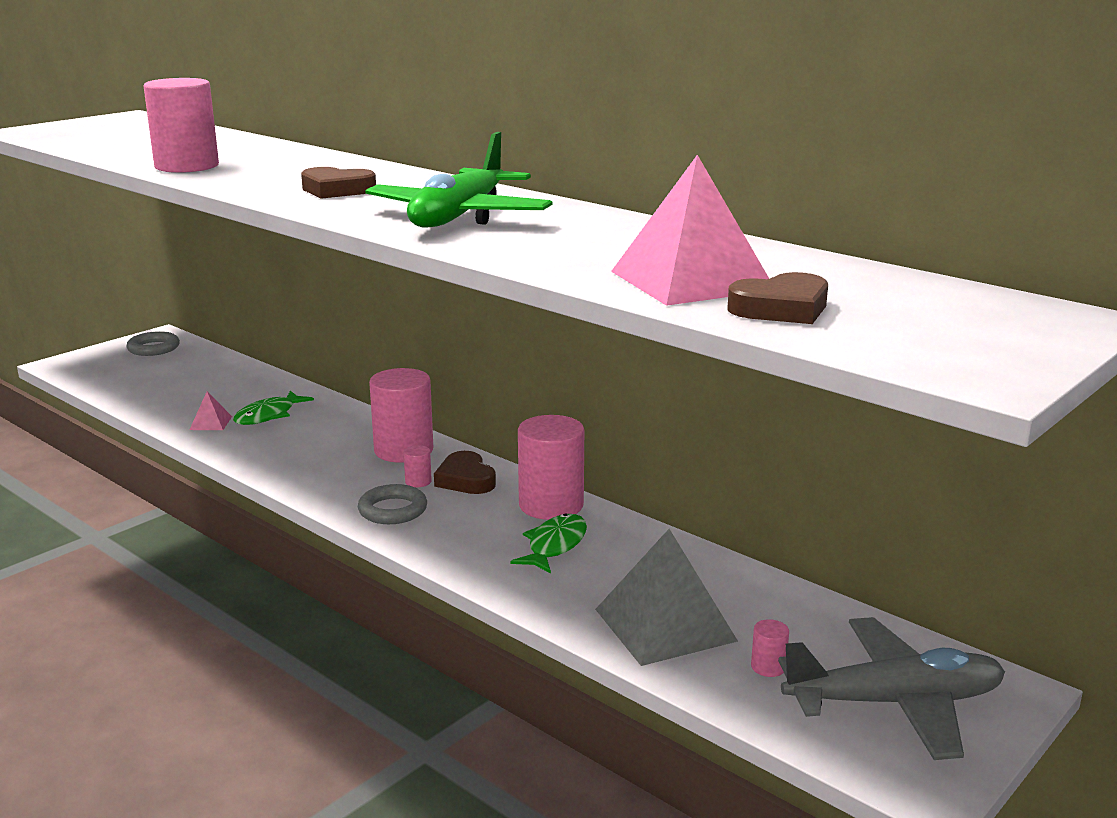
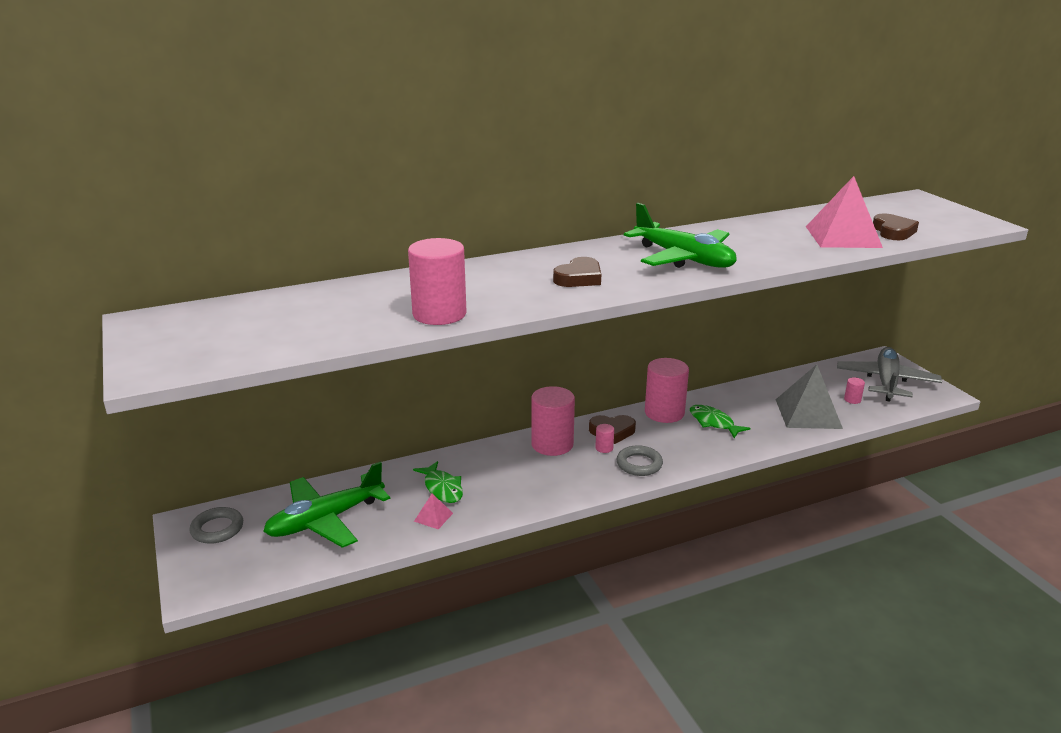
camera: 65 degrees left, 5 degrees up
(184, 381) = (325, 520): none -> green plane

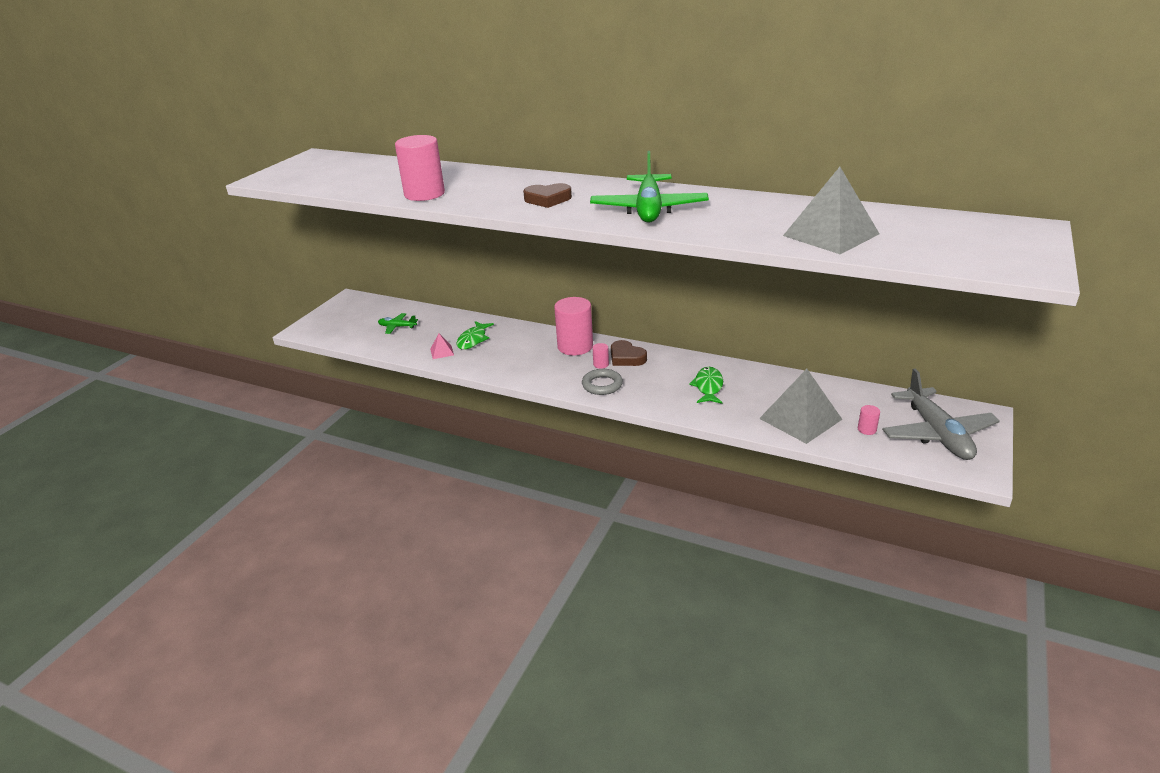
camera: 50 degrees right, 5 degrees up
(217, 529) = (353, 307): grey ring -> none
(325, 520) = (397, 327): green plane -> green plane, size x0.47
(664, 413) = (686, 363): pink cylinder -> none
(843, 237) = (831, 235): pink pyramid -> grey pyramid
(886, 382) = (937, 434): grey plane -> grey plane turned 105 degrees clockwise
(893, 231) = (897, 246): brown heart -> none

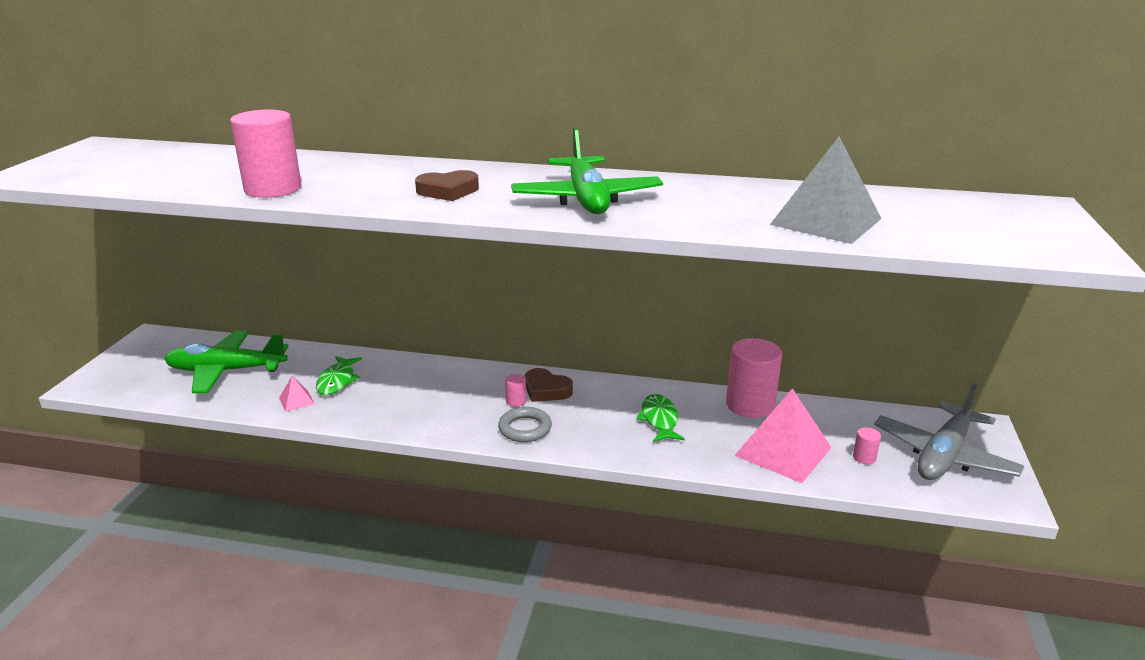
camera: 15 degrees left, 5 degrees down
(397, 327) = (226, 371): green plane -> green plane, size x2.14
(575, 346) = (476, 380): pink cylinder -> pink cylinder (750, 405)
(800, 419) = (783, 451): grey pyramid -> pink pyramid
(937, 434) = (944, 455): grey plane -> grey plane turned 60 degrees clockwise

